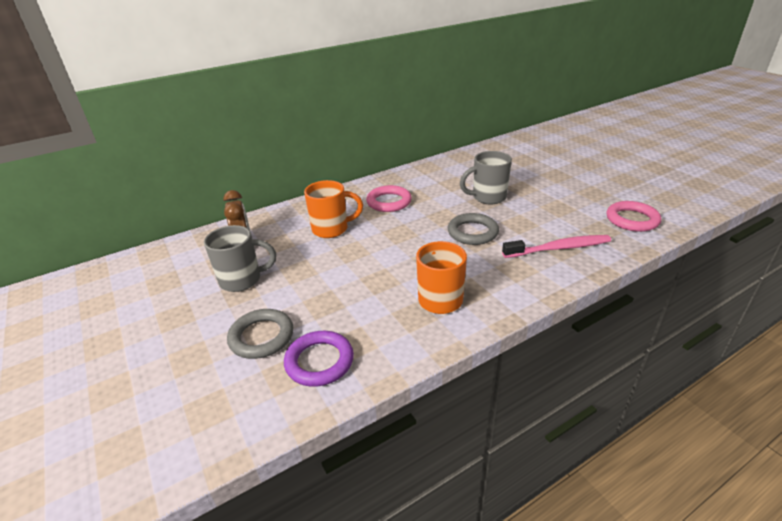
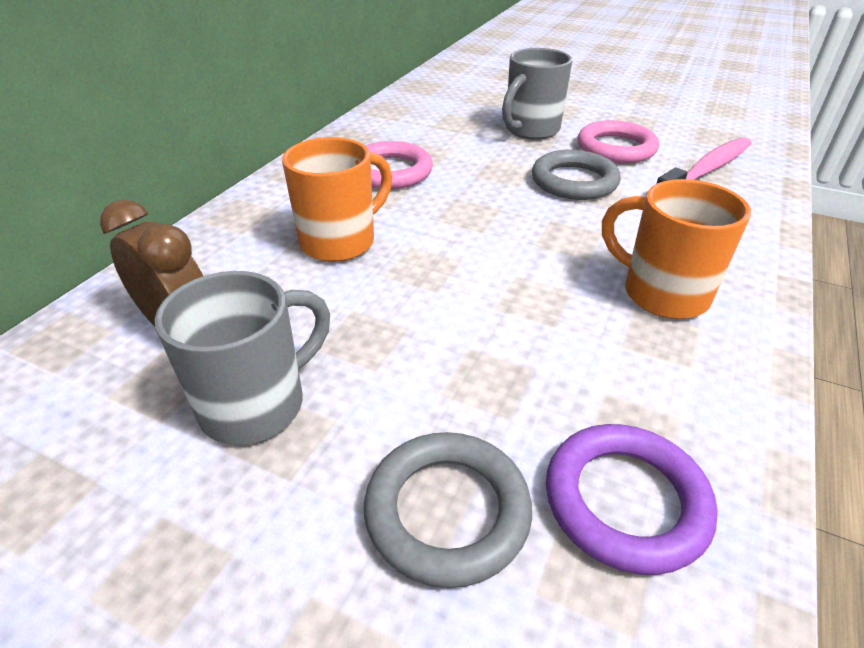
camera: 35 degrees left, 5 degrees up
(632, 219) = (730, 116): pink ring -> pink ring (616, 148)

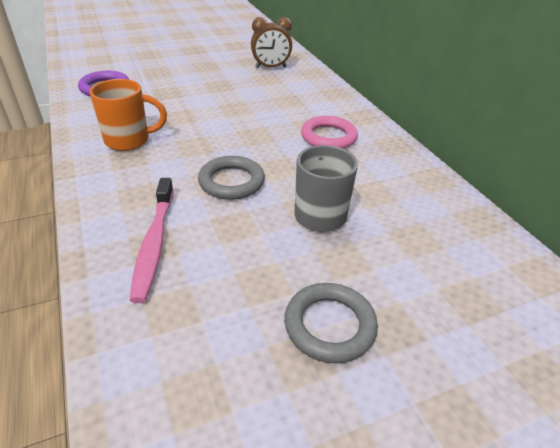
camera: 130 degrees right, 0 degrees up
(257, 404) = (221, 67): grey mug -> none
(340, 241) = (280, 102): orange mug -> none
(447, 511) = (148, 72): grey ring -> grey ring (329, 325)
(616, 148) = (240, 231): pink ring -> none

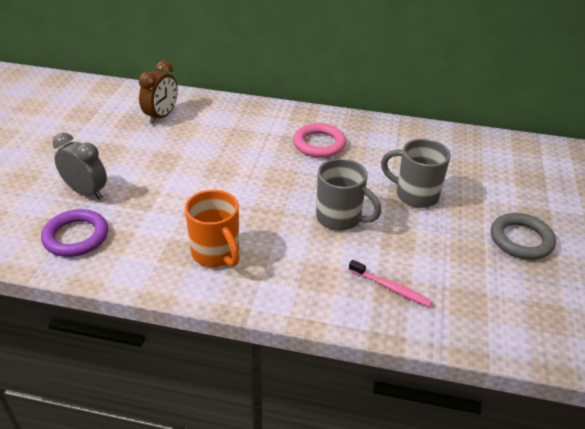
camera: 55 degrees left, 0 degrees up
(129, 140) = (216, 254): orange mug -> orange mug turned 120 degrees clockwise
(154, 75) = (86, 192): none -> grey clock
(154, 243) = (391, 288): pink toothbrush -> pink toothbrush, size x0.63
(231, 182) = (340, 218): grey ring -> grey mug

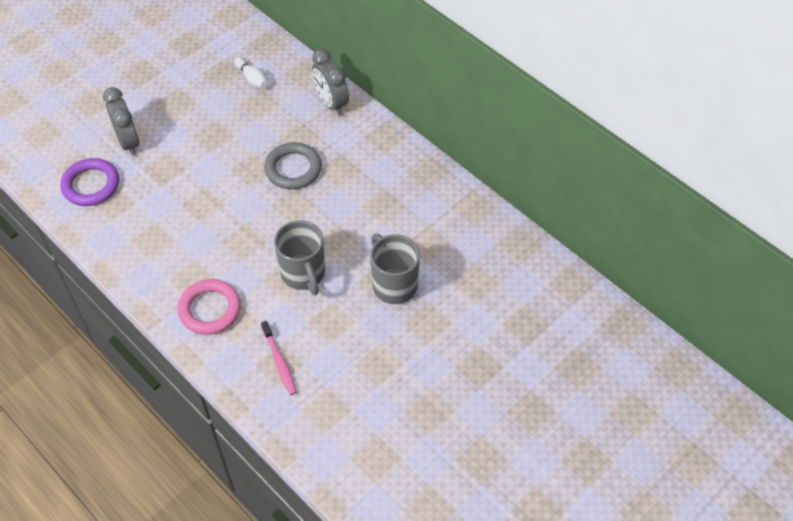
camera: 35 degrees right, 15 degrees up
(161, 116) = (252, 78): brown clock -> white bowling pin
(216, 254) = (177, 256): orange mug -> none
(242, 110) = (331, 103): none -> grey clock
(319, 144) = (364, 181): pink ring -> pink ring (210, 309)
(521, 240) = (438, 380): grey ring -> grey ring (293, 169)

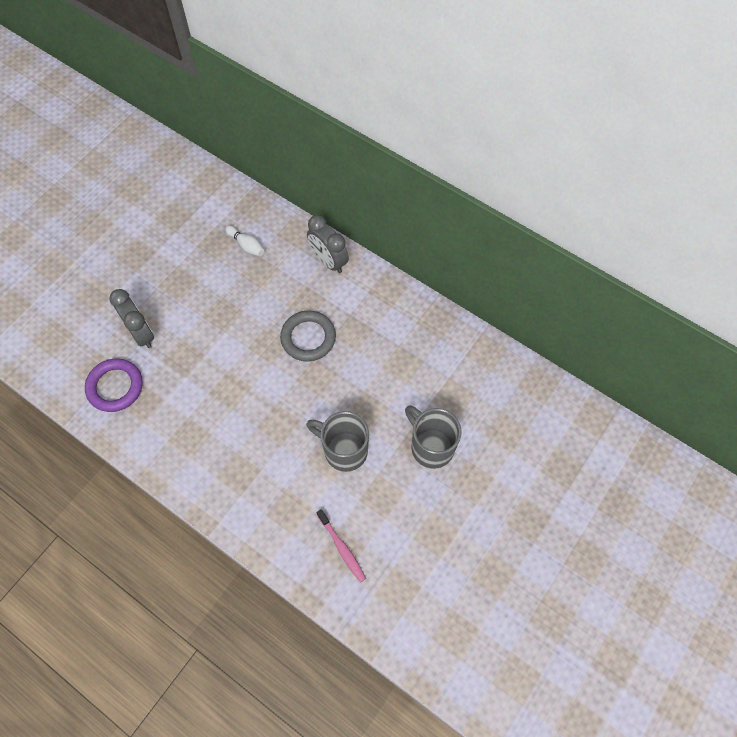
camera: 10 degrees left, 10 degrees up
(210, 309) = (262, 503): pink ring -> none
(303, 274) = (344, 450): grey mug -> grey mug turned 150 degrees clockwise

